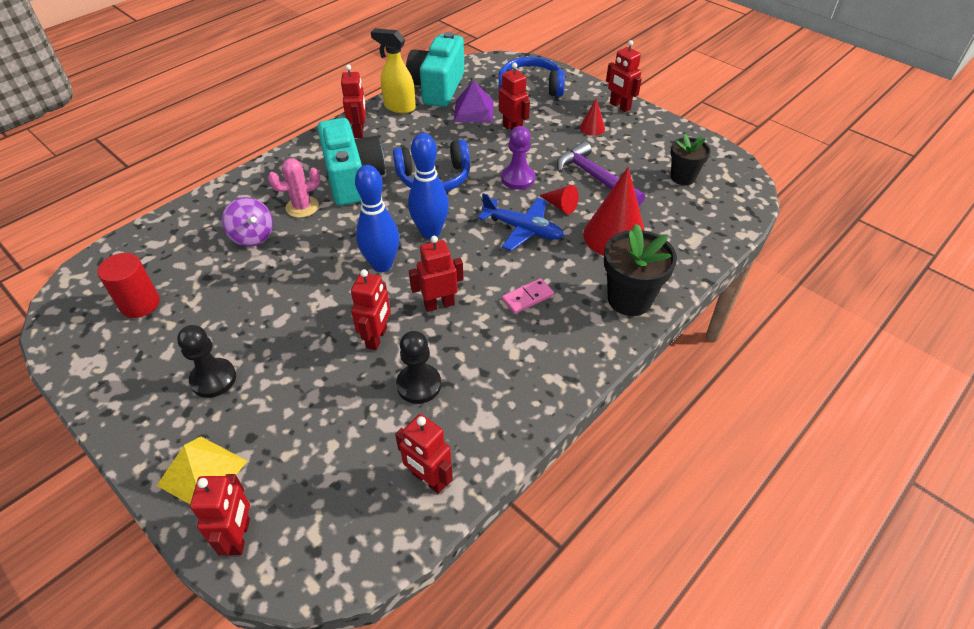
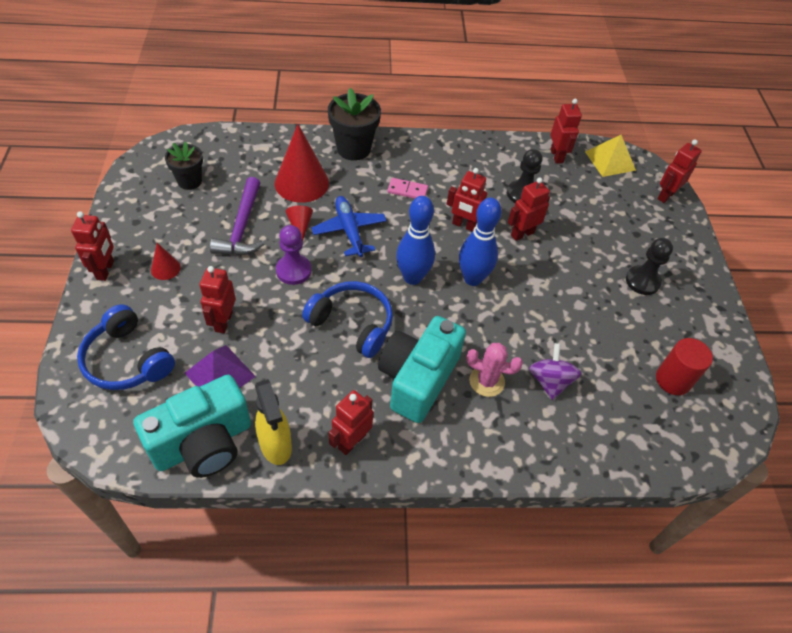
camera: 140 degrees left, 5 degrees up
(202, 473) = (672, 234): yellow pyramid -> yellow pyramid (610, 160)

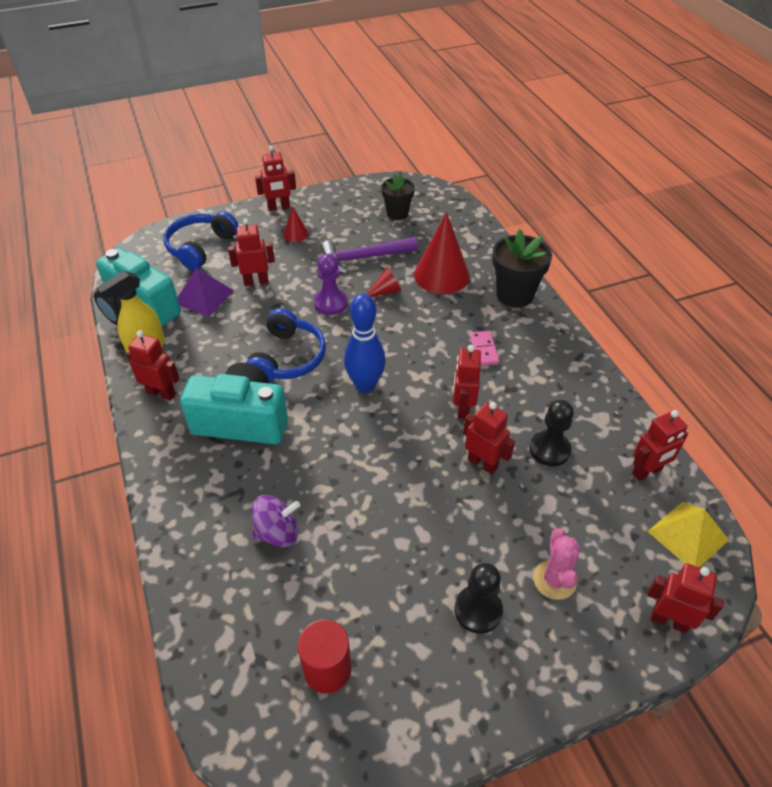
camera: 75 degrees right, 5 degrees down
(349, 230) = (400, 324): blue plane -> none
(472, 278) = (389, 433): blue bowling pin -> none
(486, 381) = (258, 476): pink cactus -> pink cactus (554, 580)

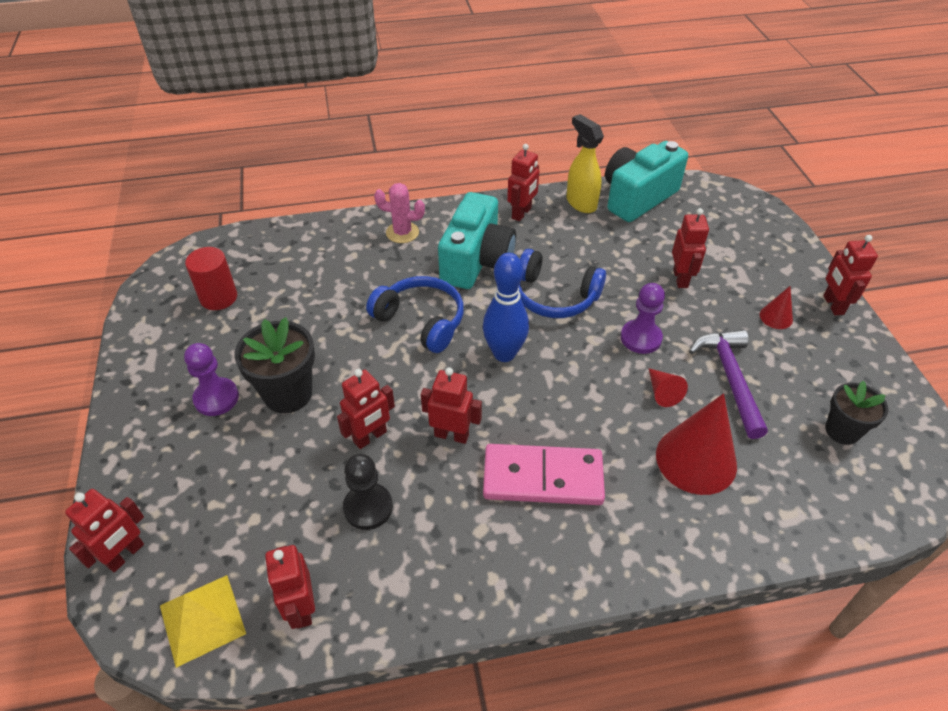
camera: 100 degrees right, 0 degrees up
(200, 247) = (741, 237): blue headphones -> blue headphones (421, 321)
(204, 297) = (655, 239): purple pyramid -> none
(278, 532) = (348, 278): purple spinning top -> none
(478, 610) = (216, 398): black pawn -> purple pawn
(483, 350) = (543, 477): pink domino -> pink domino, size x2.06
(514, 295) = (651, 543): black flower pot -> black flower pot (288, 394)
(554, 580) = (215, 465): pink cactus -> pink cactus (402, 232)

